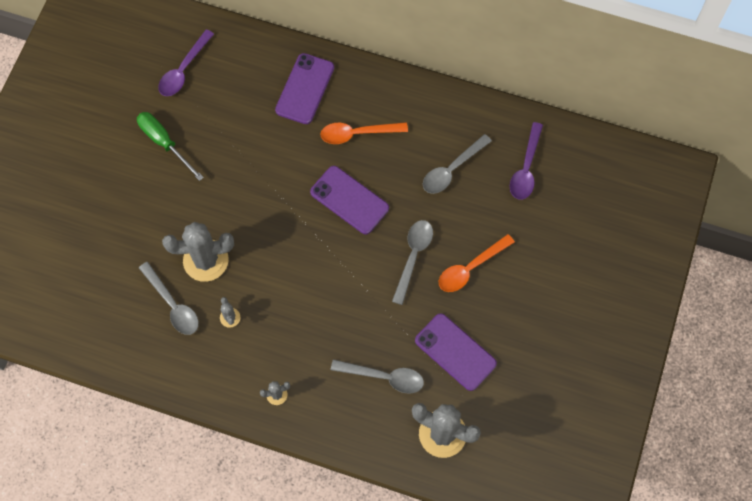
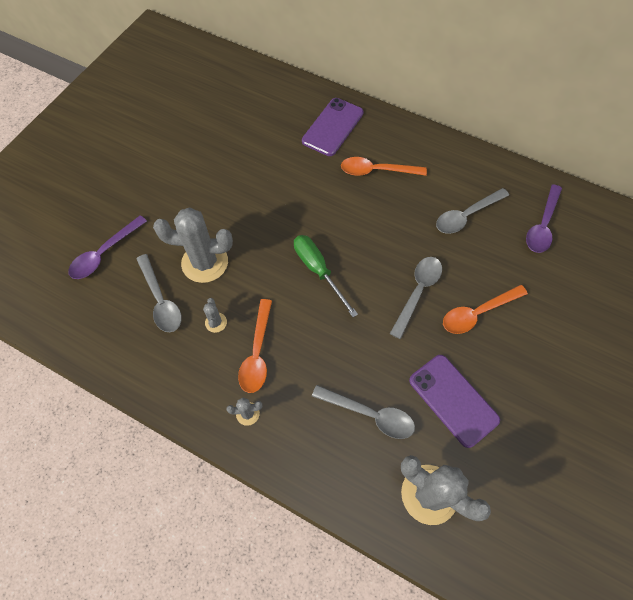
camera: 10 degrees right, 5 degrees down
(164, 143) = (192, 153): green screwdriver -> green screwdriver (318, 271)
(183, 70) = (225, 97): purple spoon -> purple spoon (104, 253)
(274, 340) = (257, 353): none -> orange spoon
(349, 200) = (359, 228): purple phone -> none

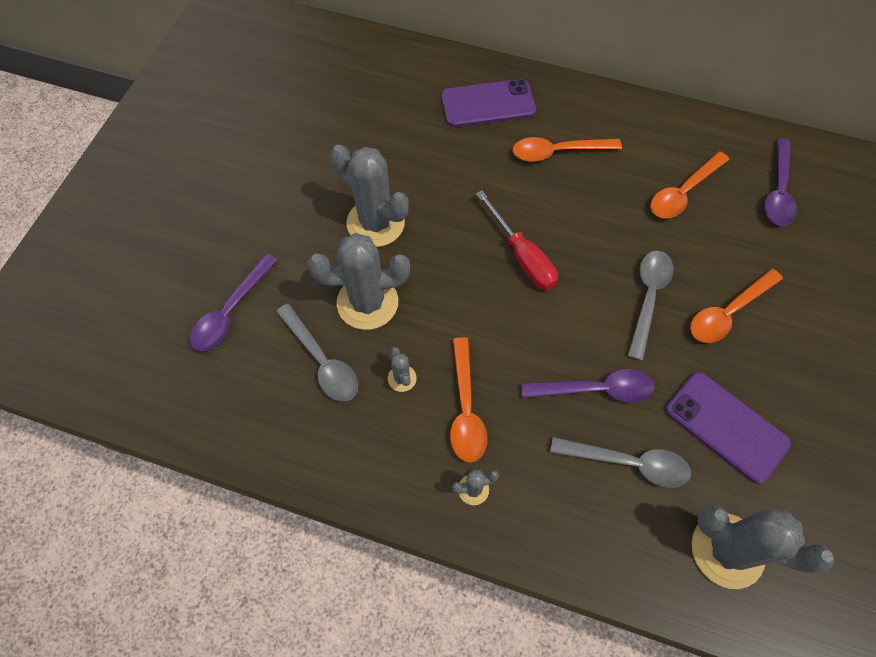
camera: 10 degrees left, 0 degrees up
(226, 204) = (375, 223): none -> grey cactus
(318, 271) = (517, 290): green screwdriver -> none
(329, 245) = (522, 256): none -> red screwdriver
(332, 127) = (488, 104): purple phone -> purple phone turned 60 degrees clockwise
(359, 355) = (596, 389): none -> purple spoon
(466, 216) = (683, 193): grey spoon -> orange spoon

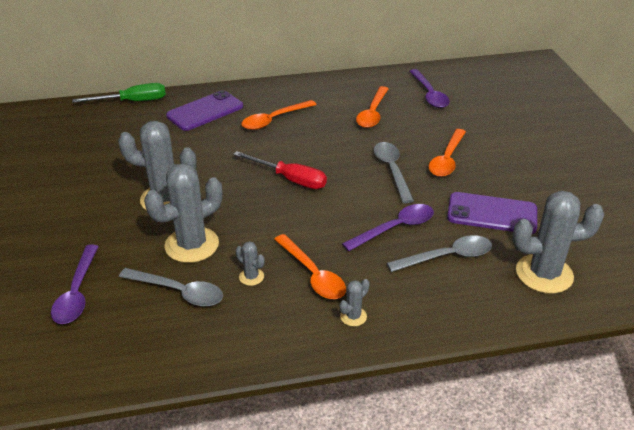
camera: 30 degrees left, 25 degrees down
(418, 54) = (132, 101): none -> green screwdriver

